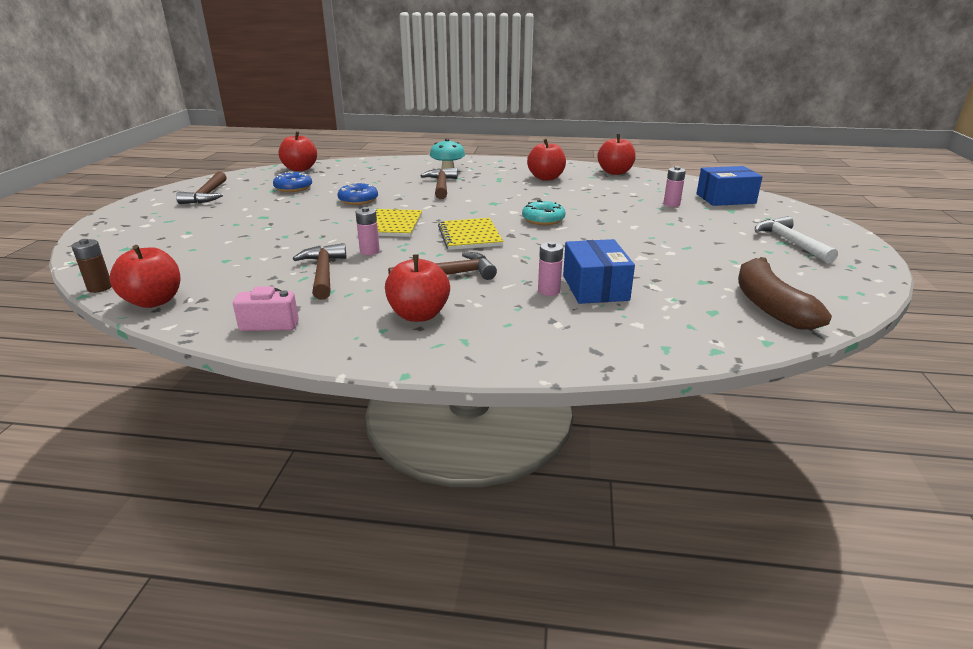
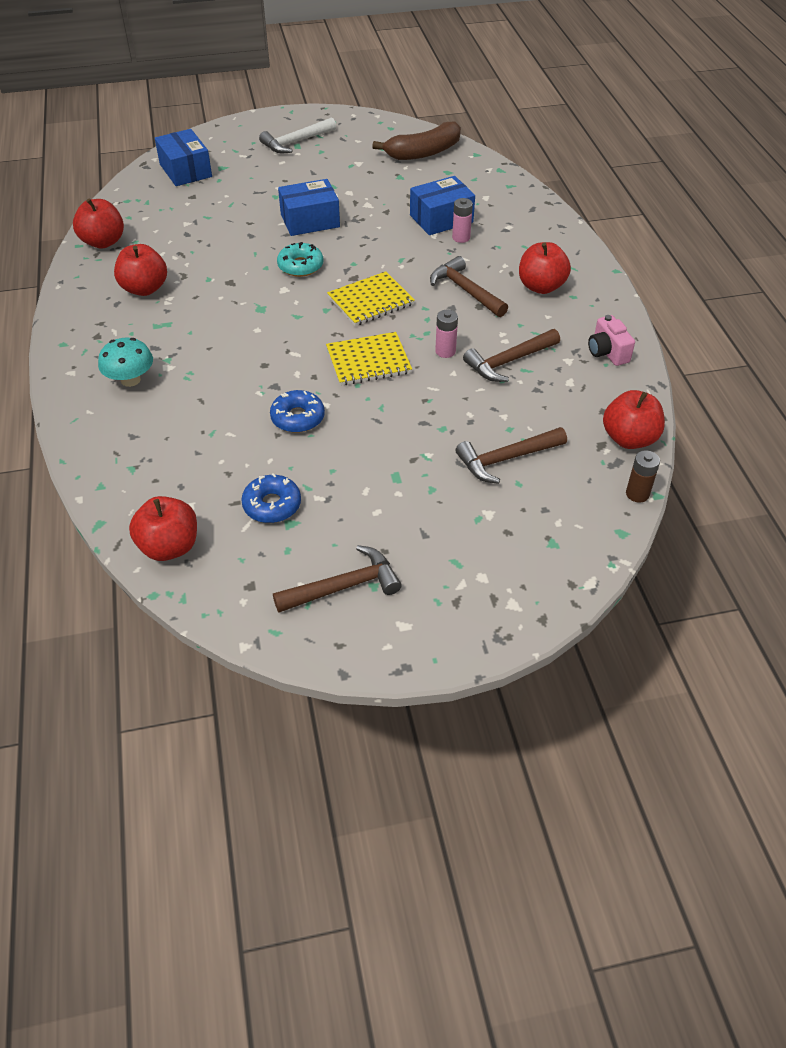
camera: 110 degrees left, 20 degrees up
(441, 186) = (210, 365): brown hammer -> brown hammer (506, 459)
(618, 230) = (310, 220): none -> blue box
(671, 204) = (216, 198): pink battery -> none

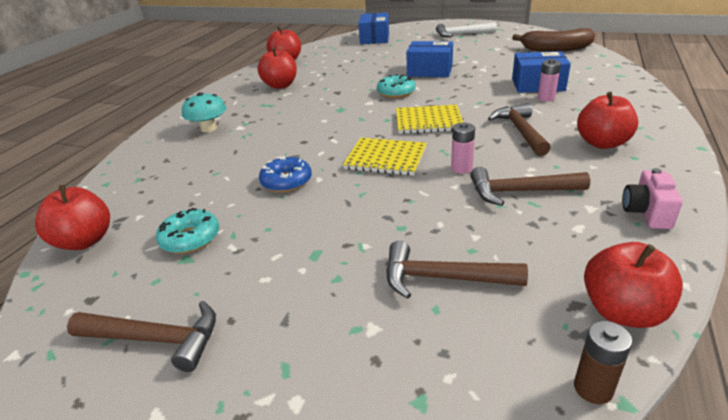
camera: 35 degrees right, 15 degrees down
(272, 505) = (190, 238): blue donut -> turquoise donut

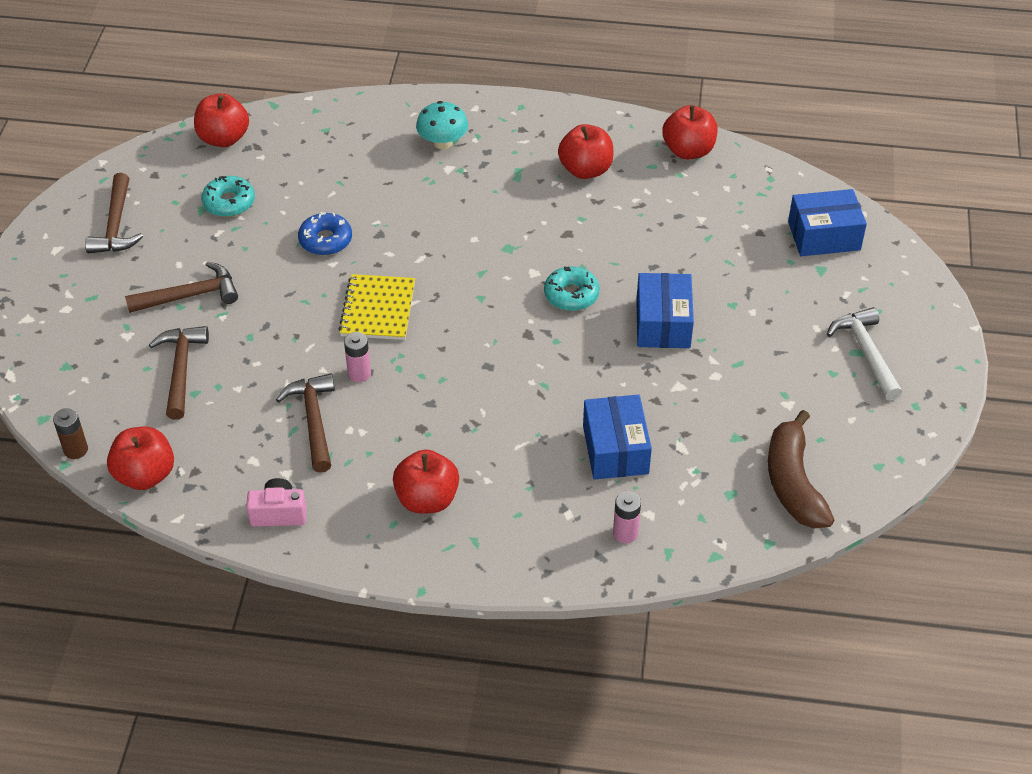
camera: 75 degrees right, 15 degrees up
(428, 121) = (477, 337): yellow notebook -> none
(520, 131) = (455, 425): brown hammer -> brown hammer (189, 295)
(546, 98) = (564, 456): pink battery -> pink battery (625, 533)

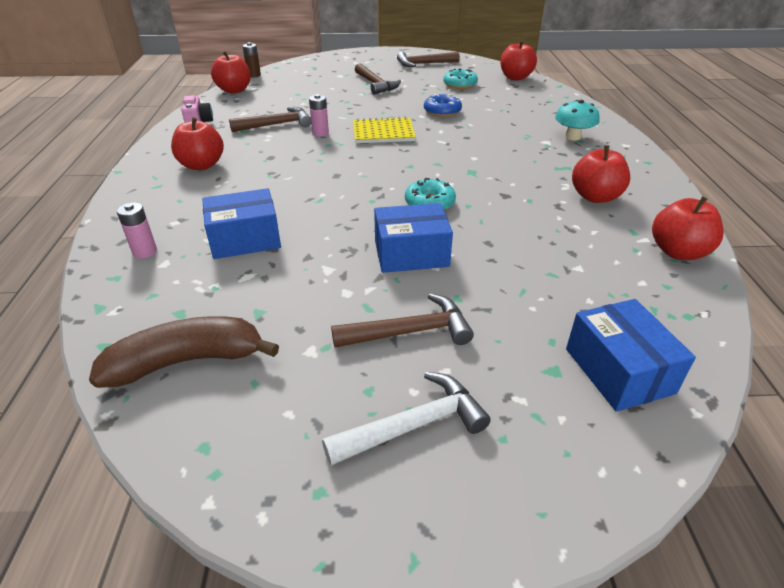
camera: 80 degrees right, 10 degrees down
(181, 370) = (315, 89): brown hammer -> brown hammer (409, 332)

